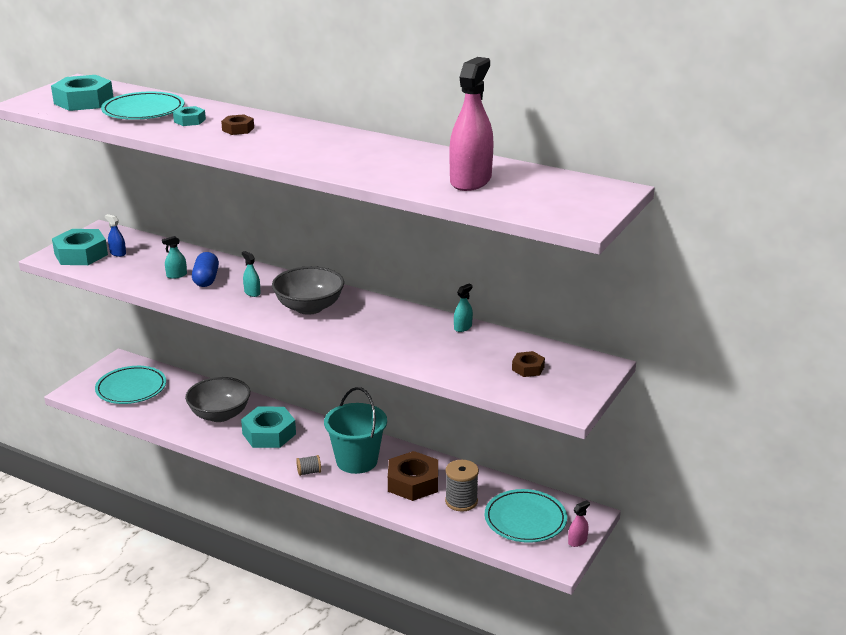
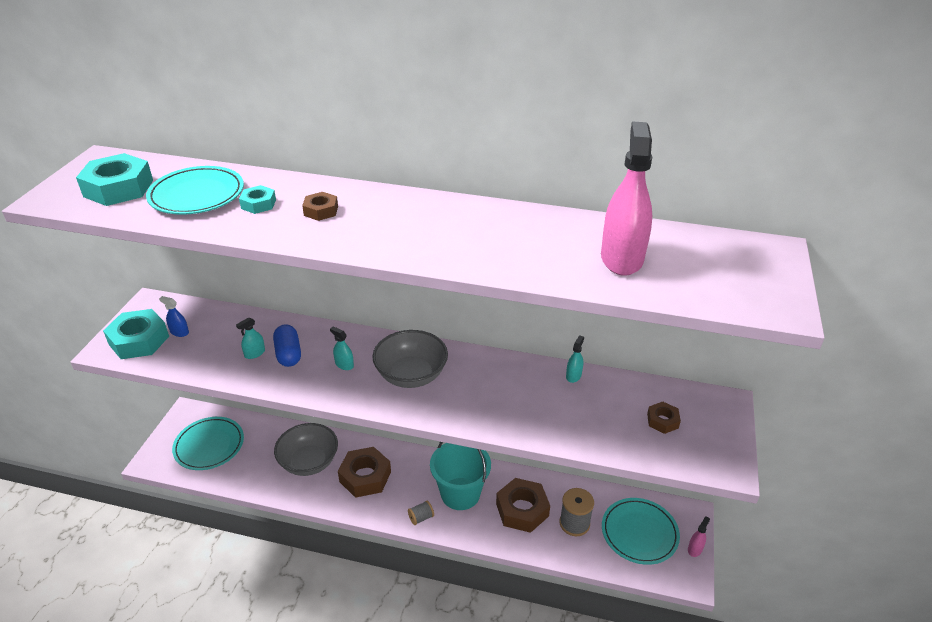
camera: 15 degrees left, 10 degrees up
(269, 434) = (365, 477): turquoise nut -> brown nut

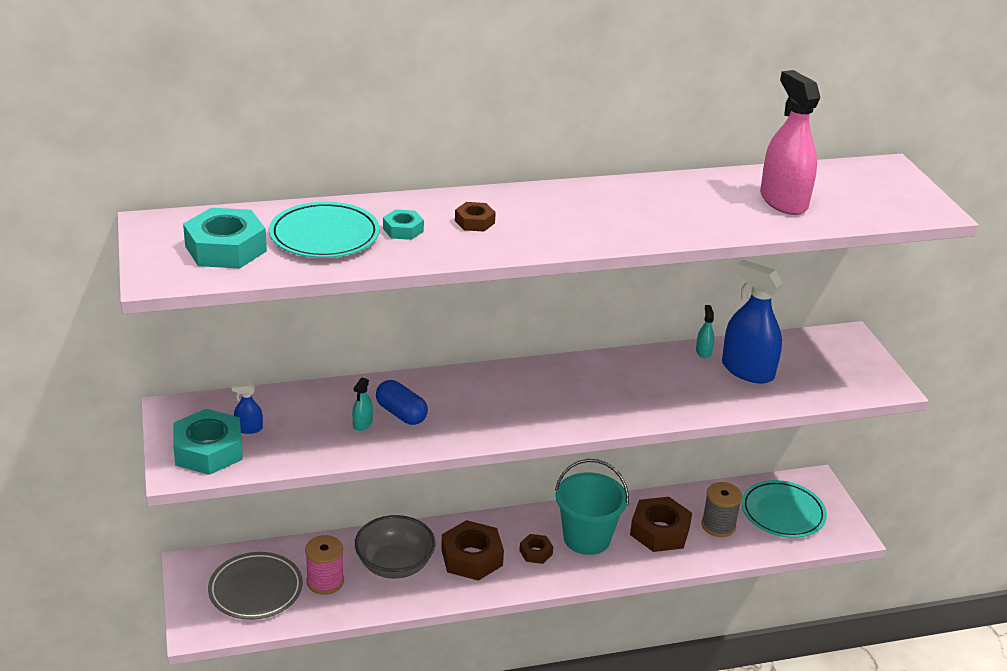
camera: 30 degrees left, 5 degrees down
(209, 445) = (255, 589): turquoise plate -> grey plate
(255, 457) = (325, 581): none -> pink spool
(344, 365) = (472, 406): turquoise spray bottle -> none
(411, 375) = (550, 396): grey bowl -> none
(421, 517) = (565, 574): grey spool -> none
(599, 405) = (747, 370): none -> blue spray bottle
(662, 421) = (810, 366): brown nut -> brown nut (536, 552)
(695, 549) = (839, 509): pink spray bottle -> none

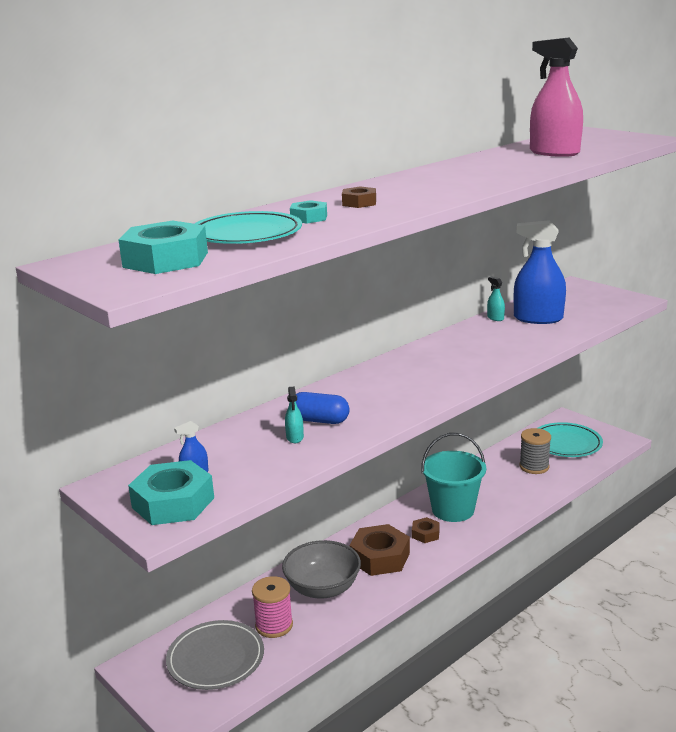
camera: 25 degrees left, 10 degrees down
(659, 531) = (499, 485): brown nut -> none

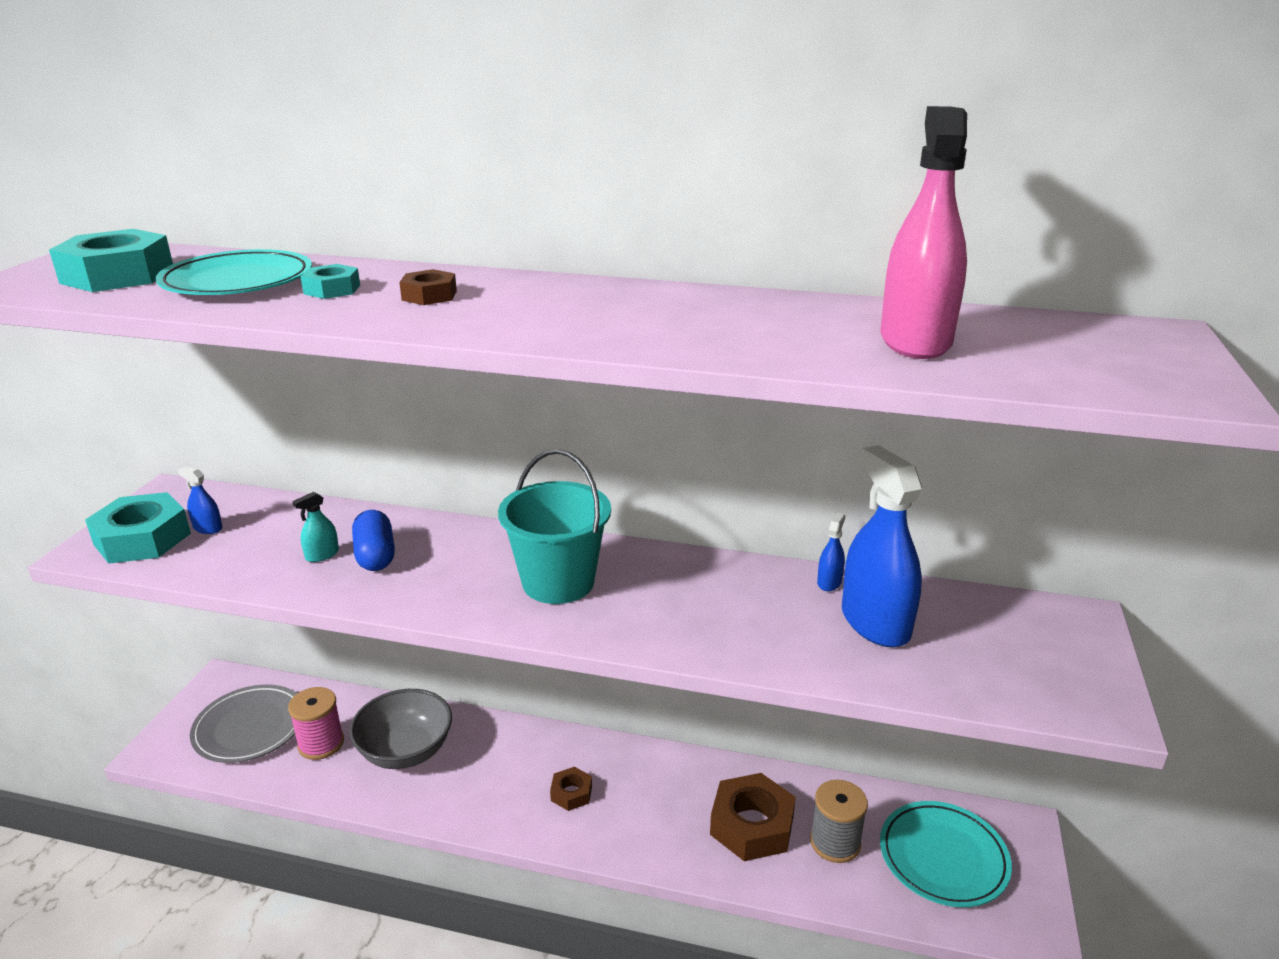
camera: 55 degrees right, 5 degrees up
(380, 557) = (494, 772): brown nut -> brown nut (751, 825)
(453, 510) = (647, 797): turquoise bucket -> turquoise bucket (558, 582)
(495, 318) = (829, 582): turquoise spray bottle -> blue spray bottle

